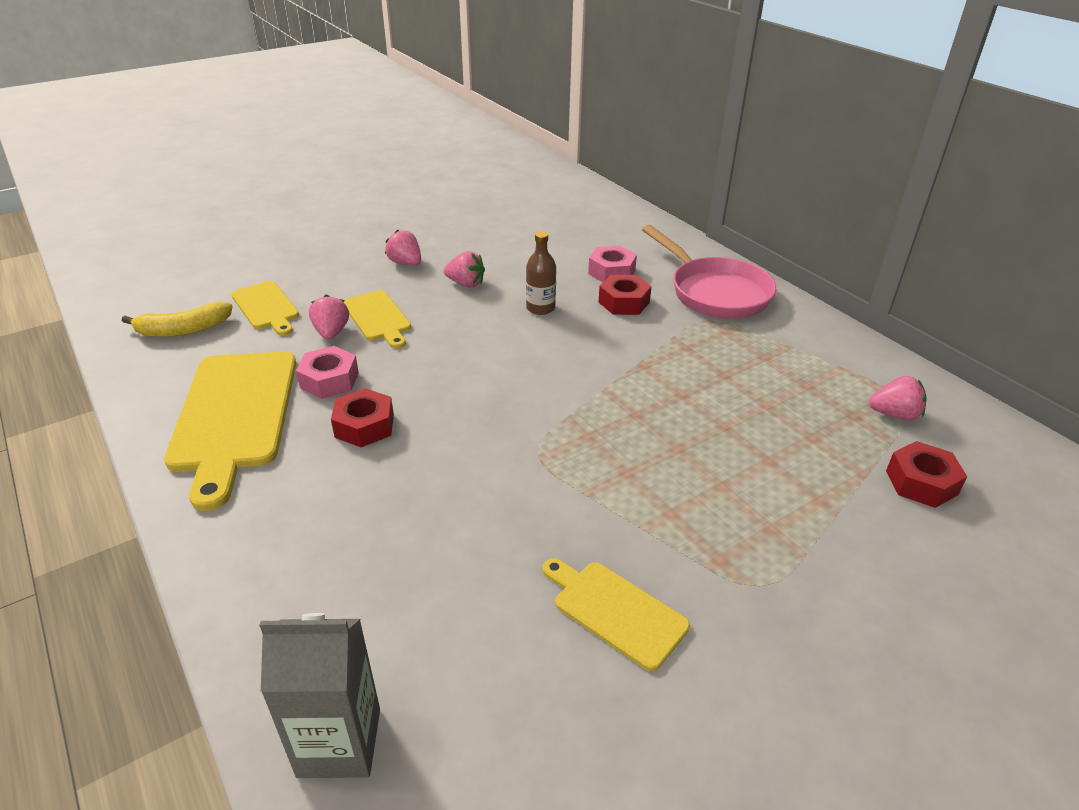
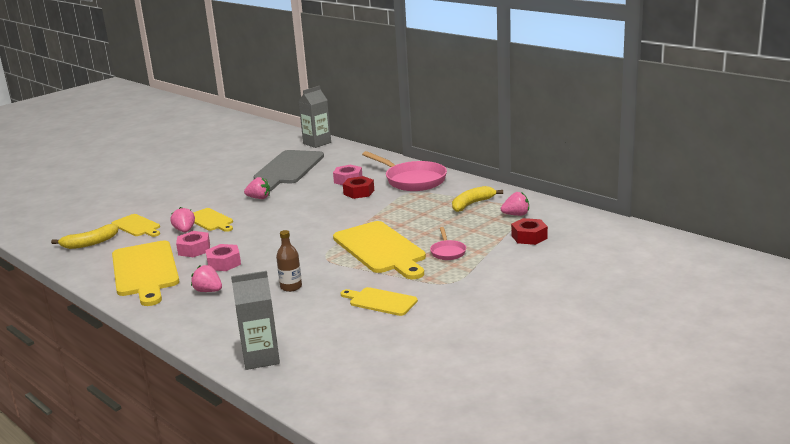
camera: 10 degrees left, 15 degrees down
(364, 426) = (224, 263): red nut -> pink nut
(405, 263) = (216, 194): pink strawberry -> pink strawberry (208, 291)
(525, 232) = (288, 169): none -> grey cutting board
(540, 308) = (309, 202): brown bottle -> brown bottle (291, 287)
(579, 189) = (317, 143): none -> grey carton
(638, 453) = (381, 249): none -> yellow cutting board
(761, 489) = (447, 252): none -> pink pan
(813, 369) = (472, 204): none -> yellow banana

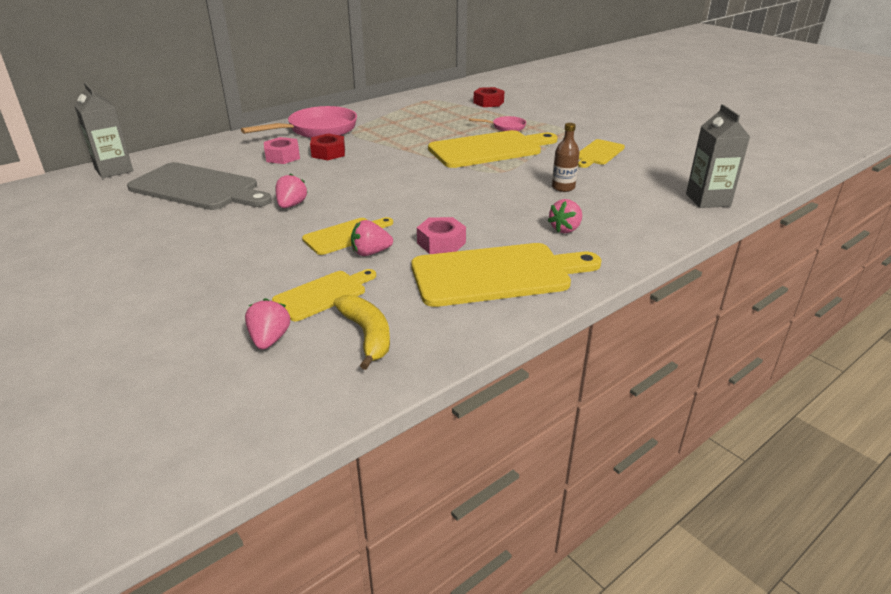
camera: 85 degrees left, 10 degrees up
(224, 263) = (492, 222): pink nut -> none
(472, 204) = (404, 113): yellow banana -> none
(516, 215) = (440, 102): pink strawberry -> pink strawberry (269, 339)

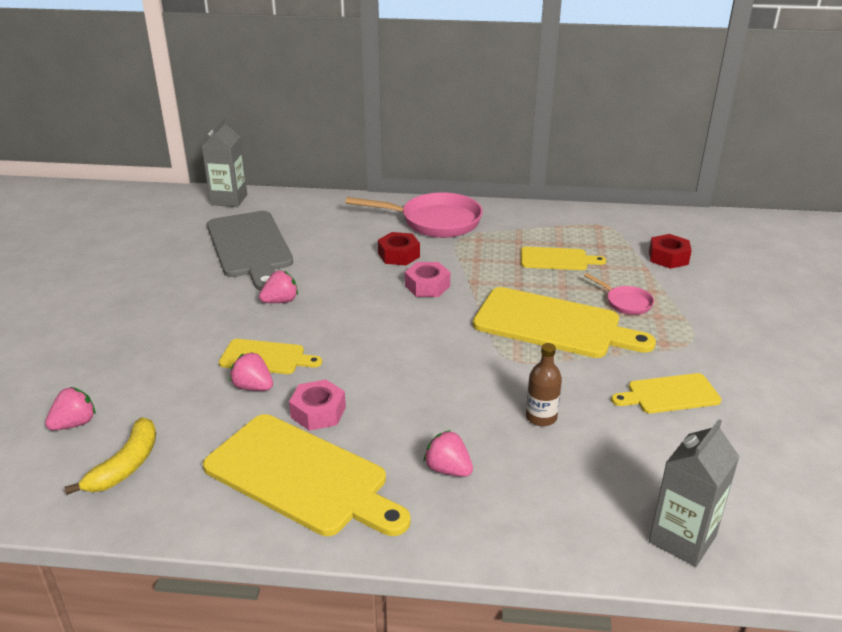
camera: 45 degrees right, 0 degrees up
(282, 157) = (357, 242): pink nut -> pink nut (427, 286)
(323, 294) = (162, 406): yellow cutting board -> yellow cutting board (557, 259)
(565, 229) = (448, 469): pink strawberry -> pink strawberry turned 45 degrees clockwise

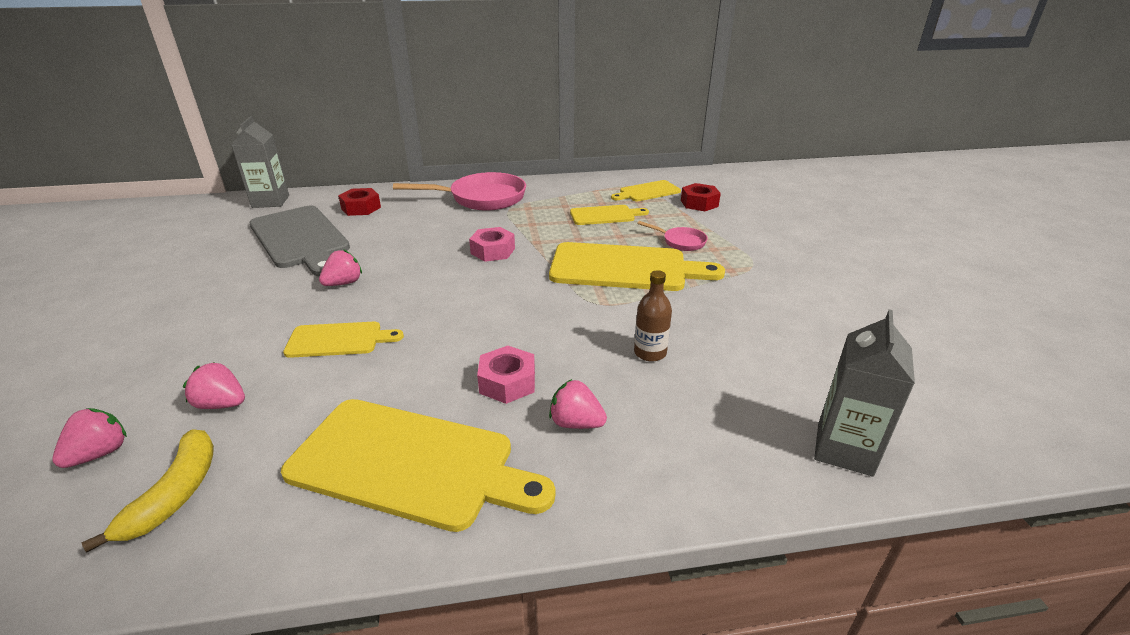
camera: 15 degrees left, 0 degrees up
(253, 387) = (330, 373): pink strawberry -> pink strawberry (222, 404)
(318, 412) = (412, 387): pink nut -> pink nut (507, 382)
(399, 255) = (456, 228): red nut -> red nut (361, 208)
(669, 394) = (758, 312): yellow cutting board -> yellow cutting board (647, 192)

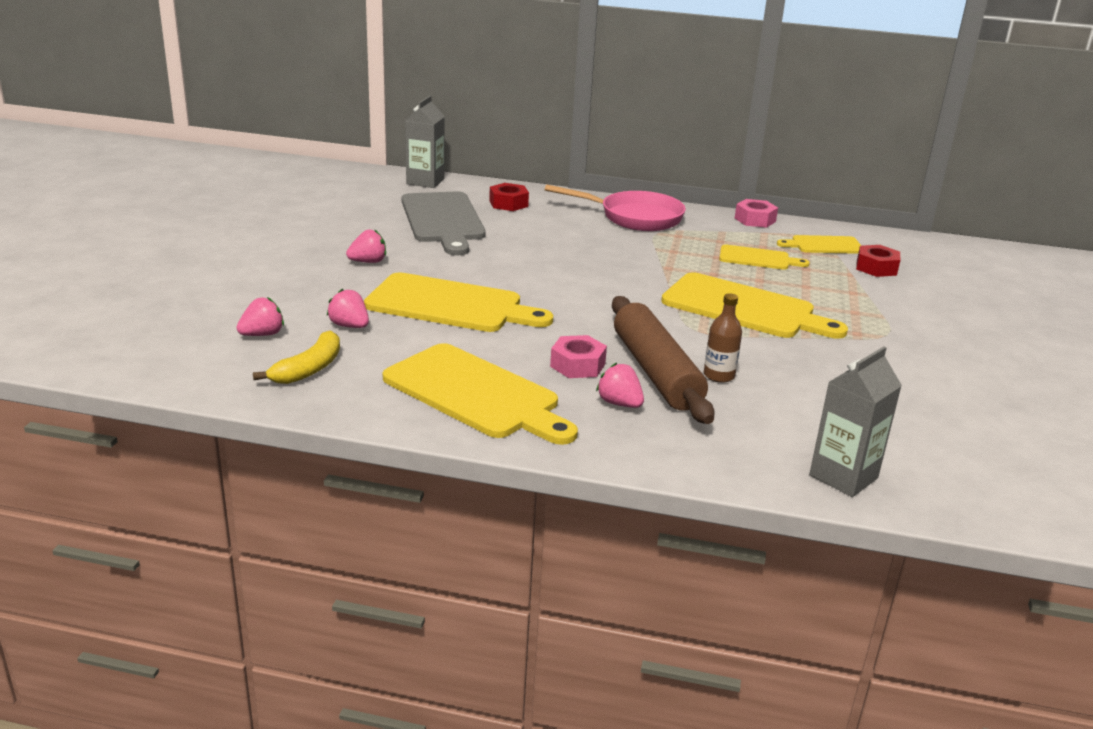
camera: 20 degrees right, 5 degrees down
(339, 340) = (450, 305): yellow cutting board -> yellow cutting board, size x1.84
(344, 283) = (469, 264): pink strawberry -> pink strawberry (368, 262)
(493, 251) = (619, 267): pink nut -> pink nut (755, 220)
(589, 367) = (656, 372): none -> brown rolling pin
(681, 242) = (823, 298): pink pan -> none

